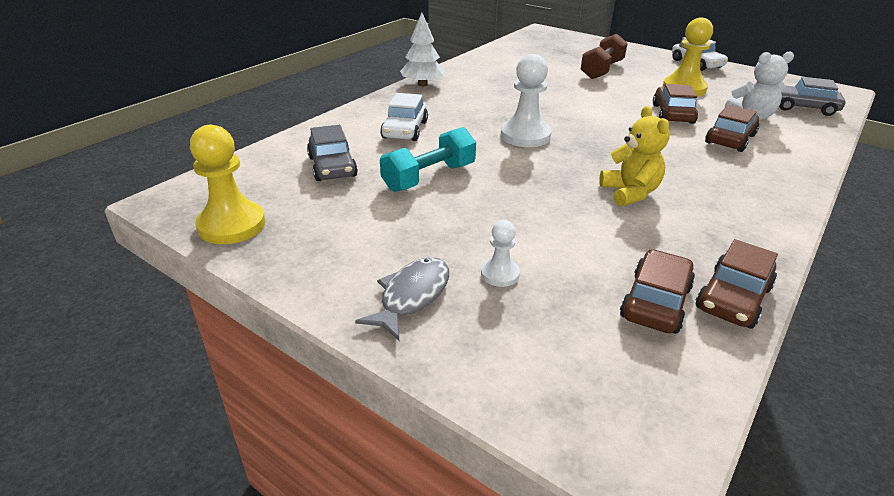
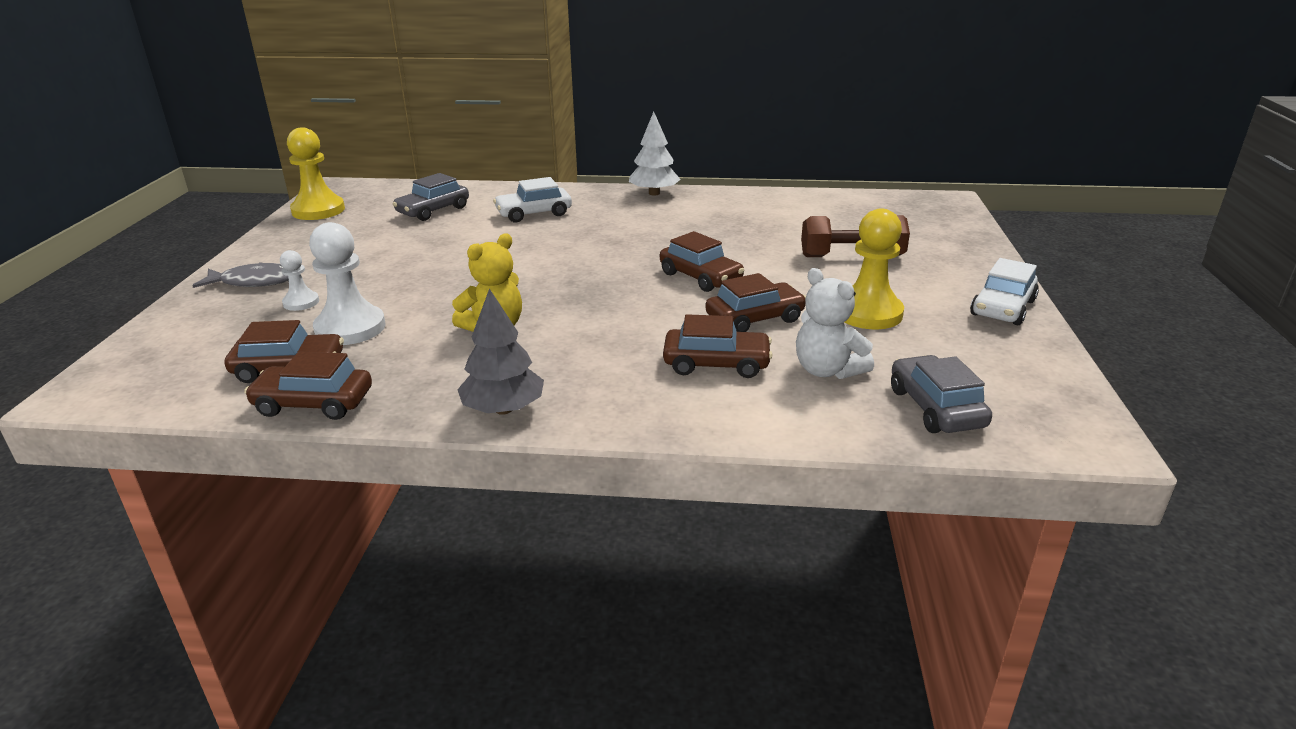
camera: 60 degrees right, 5 degrees down
(429, 177) = (446, 244): turquoise dumbbell -> none
(525, 136) = (580, 259): white pawn -> white pawn (350, 328)
(596, 110) = (700, 277): none -> brown car
(770, 217) = (504, 409): none -> grey tree

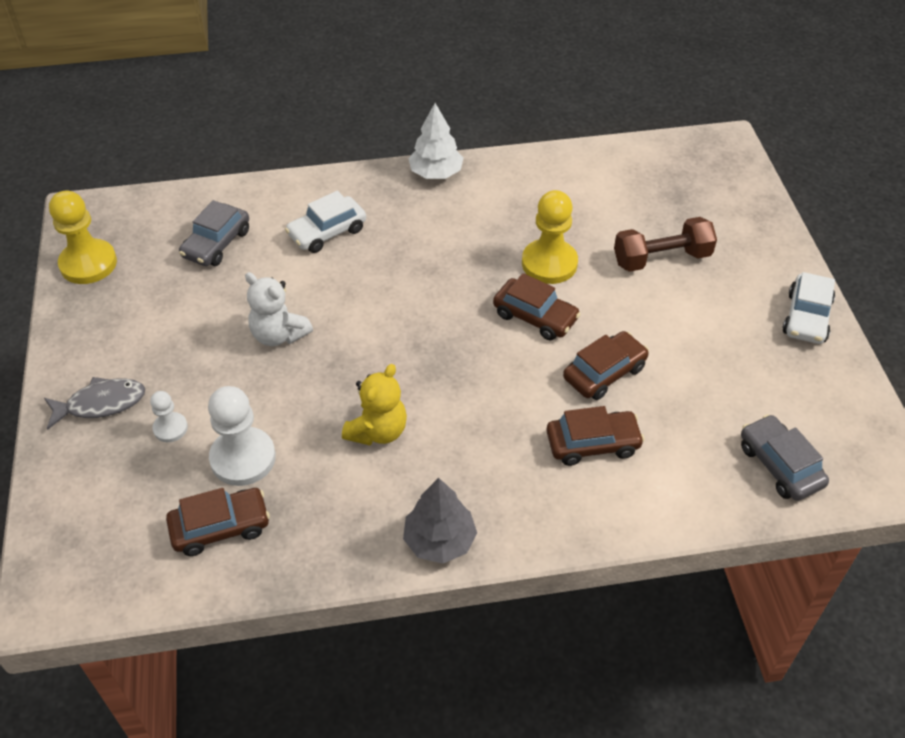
camera: 15 degrees left, 20 degrees up
(313, 403) = (271, 568): brown car -> none
(827, 370) = (685, 434): white teddy bear -> white teddy bear (279, 335)
(868, 313) = (698, 346): yellow pawn -> yellow pawn (549, 263)

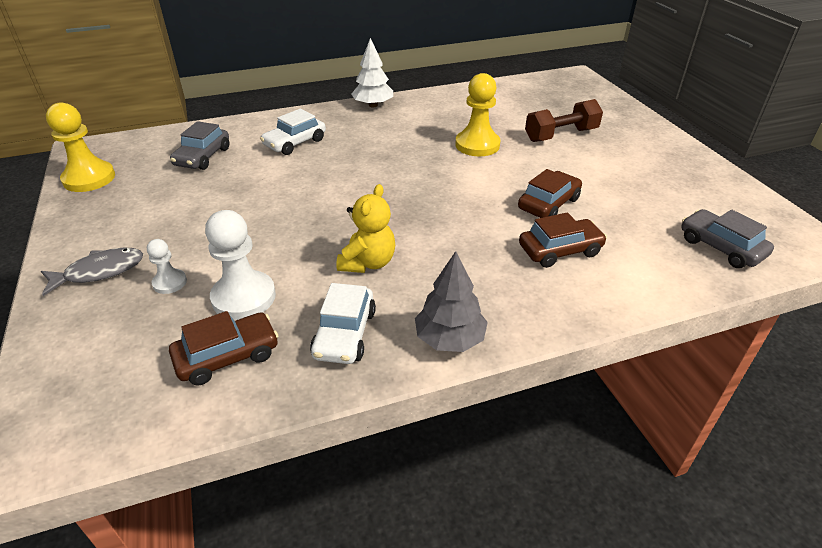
camera: 10 degrees left, 10 degrees down
(279, 335) = (265, 207): white teddy bear -> none
(535, 316) = (478, 176): brown car -> none
(806, 317) = (685, 157): white car -> white car (345, 334)

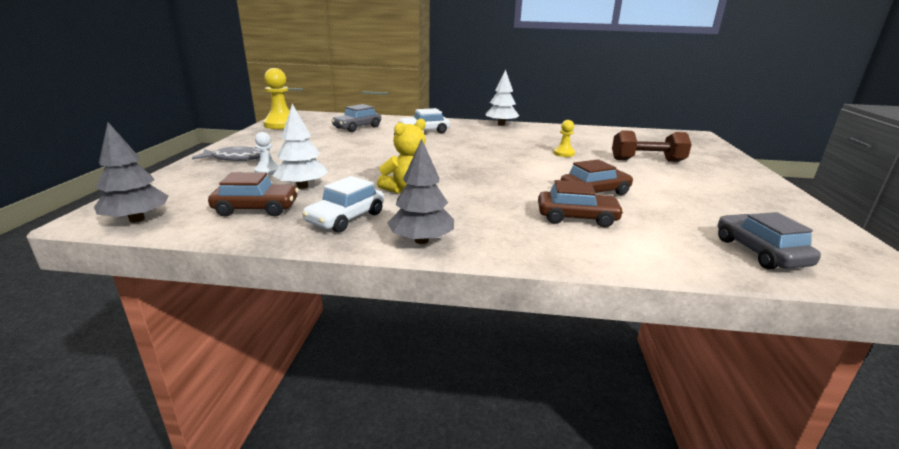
camera: 25 degrees right, 15 degrees down
(93, 433) = (137, 219): none -> grey tree
(244, 297) = (302, 186): white pawn -> white tree
(477, 145) = (563, 153): yellow pawn -> yellow pawn, size x0.53

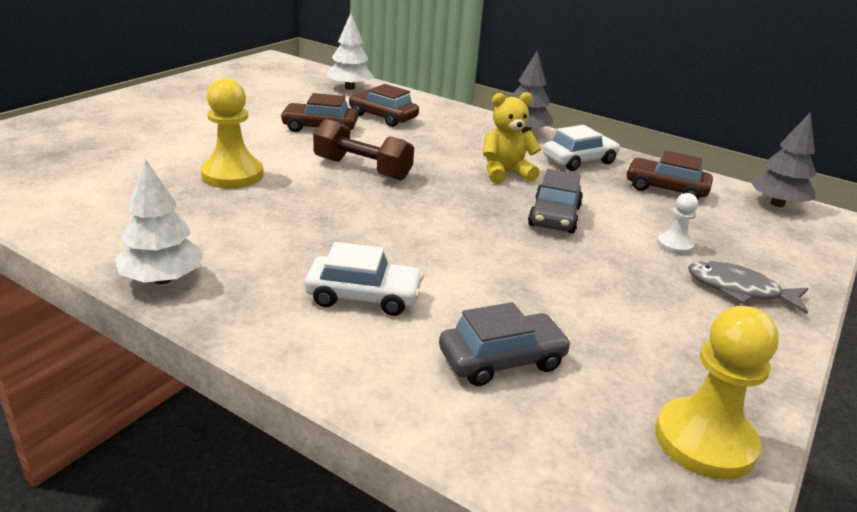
camera: 155 degrees left, 5 degrees up
(302, 186) = (622, 206): white tree -> white tree (349, 88)
(563, 153) = (232, 175): yellow pawn -> yellow pawn, size x1.87
(647, 160) = (161, 140): brown dumbbell -> brown dumbbell (362, 169)
(759, 252) = (309, 78): grey car -> grey car (554, 216)

